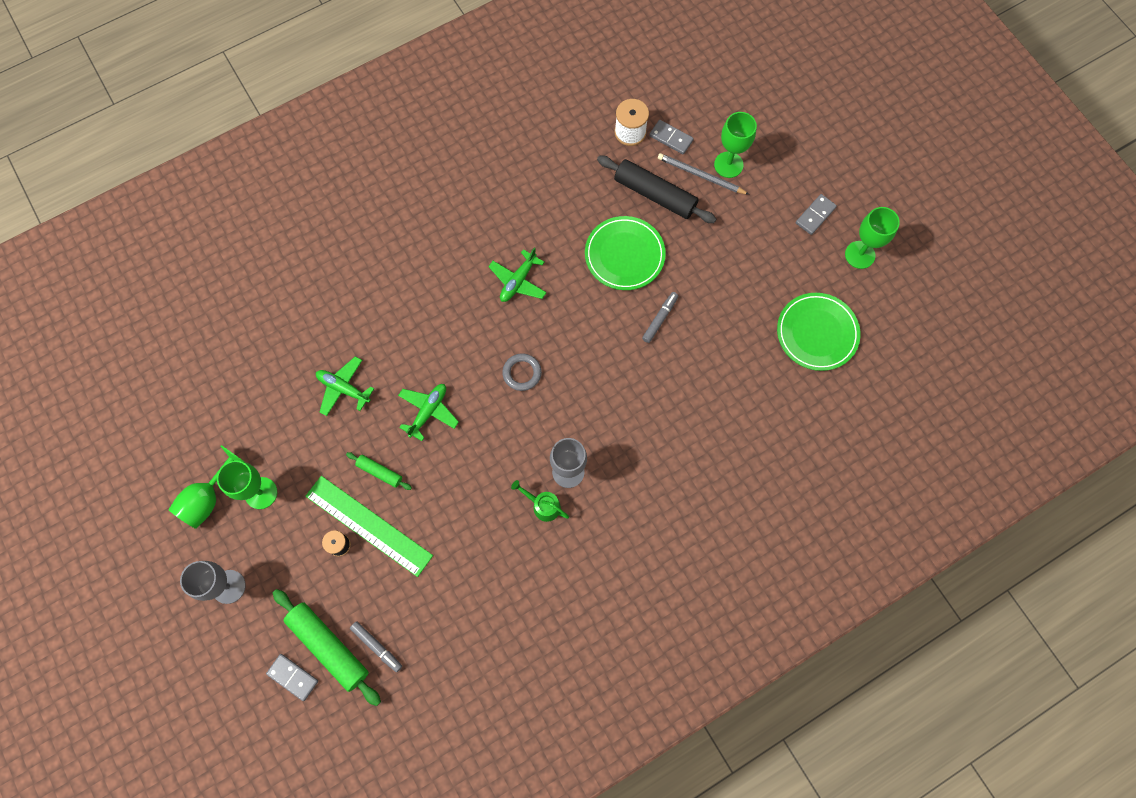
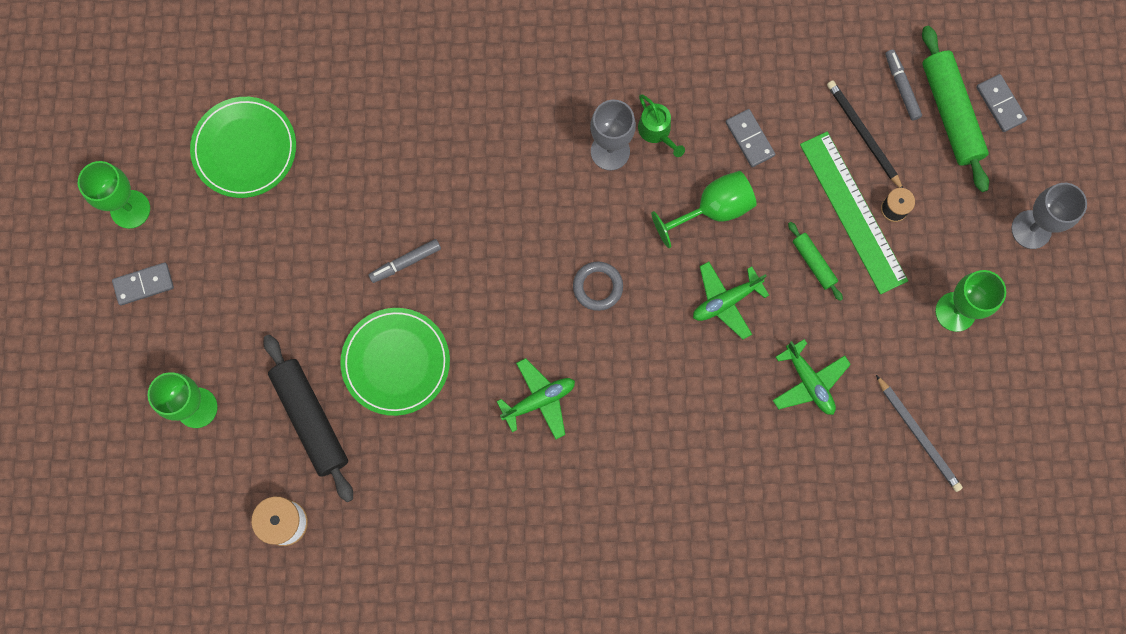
camera: 150 degrees left, 5 degrees up
(208, 498) = (1017, 338): green goblet -> green goblet (713, 209)
(389, 590) = (863, 134): none -> black pencil
(671, 138) = (241, 484): grey domino -> grey domino (750, 139)
(700, 175) = (240, 413): grey pencil -> grey pencil (918, 435)

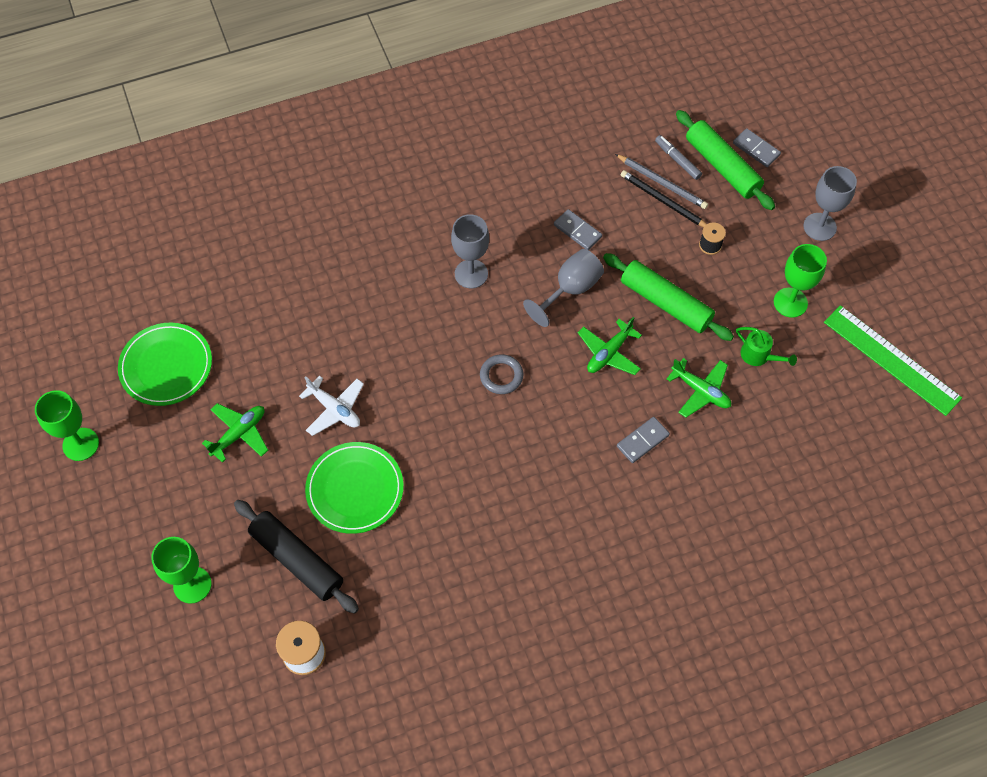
camera: 20 degrees left, 15 degrees down
(144, 284) = (112, 500): grey domino -> grey domino (642, 441)
(405, 262) = (334, 409): grey marker -> white plane
(539, 400) = (487, 479): green plane -> green plane (239, 434)
(657, 132) = (503, 248): green watering can -> green watering can (759, 356)
(713, 209) = (570, 290): green goblet -> grey goblet
(813, 262) = (665, 303): green rolling pin -> green rolling pin, size x1.95
(852, 212) = (679, 257): green ruler -> green ruler (891, 360)
(918, 435) = (804, 401): grey pencil -> grey pencil (662, 183)

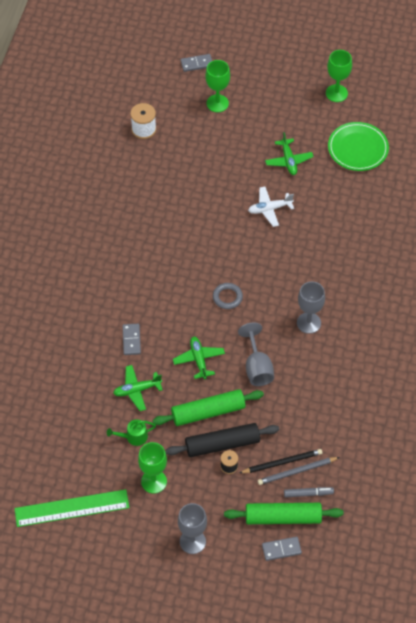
camera: 125 degrees right, 5 degrees down
(297, 560) = (195, 150): black rolling pin -> black rolling pin (222, 444)
(355, 489) = (214, 193): green plate -> none
(577, 231) = (296, 398): grey domino -> grey domino (196, 64)

